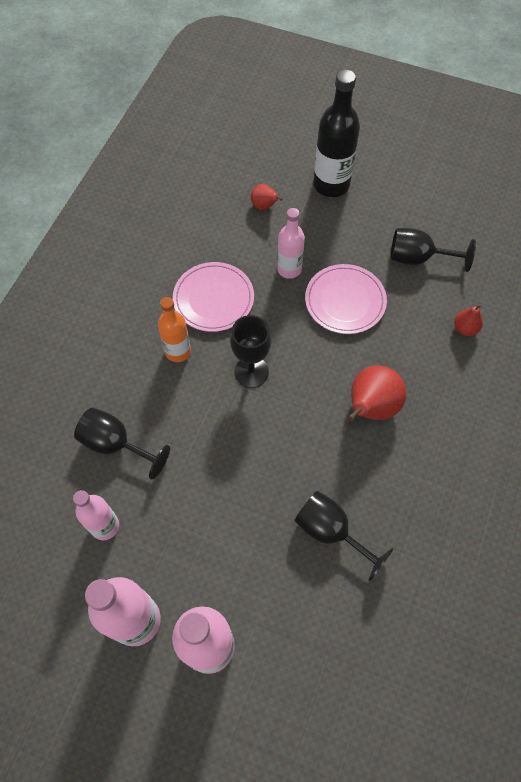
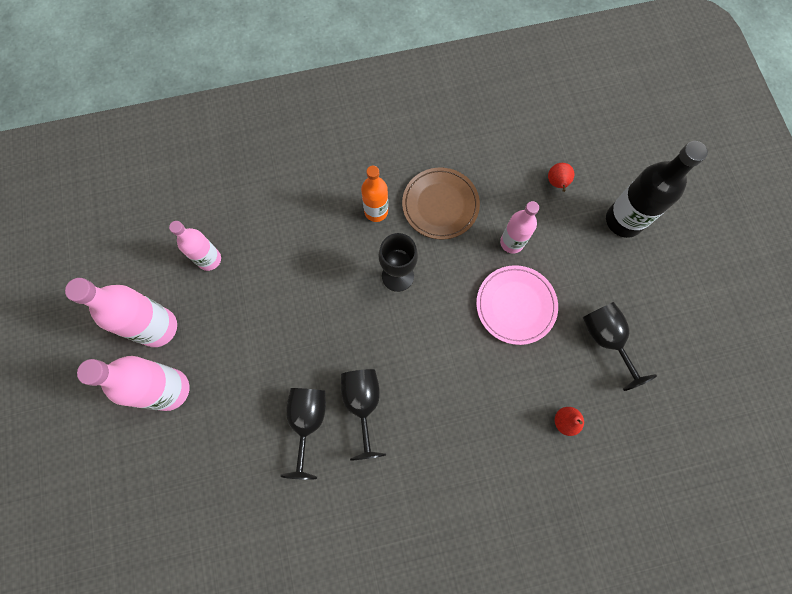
camera: 55 degrees right, 10 degrees up
(115, 444) = (273, 222): black goblet -> black goblet (362, 403)
(213, 299) = (440, 205): pink plate -> brown plate
(371, 407) = (432, 387): red pear -> none

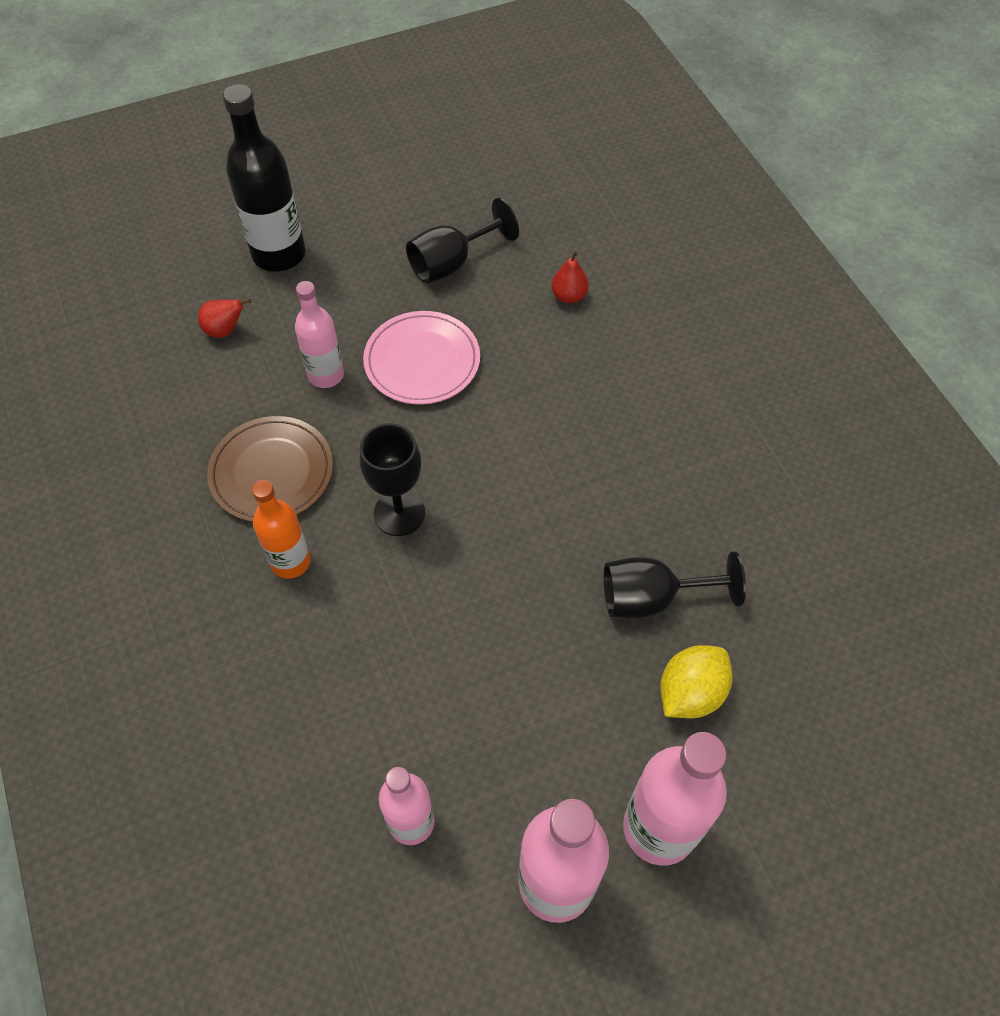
camera: 100 degrees left, 15 degrees down
(241, 429) = (690, 693): none -> yellow lemon
(362, 403) = (606, 528): black goblet -> none

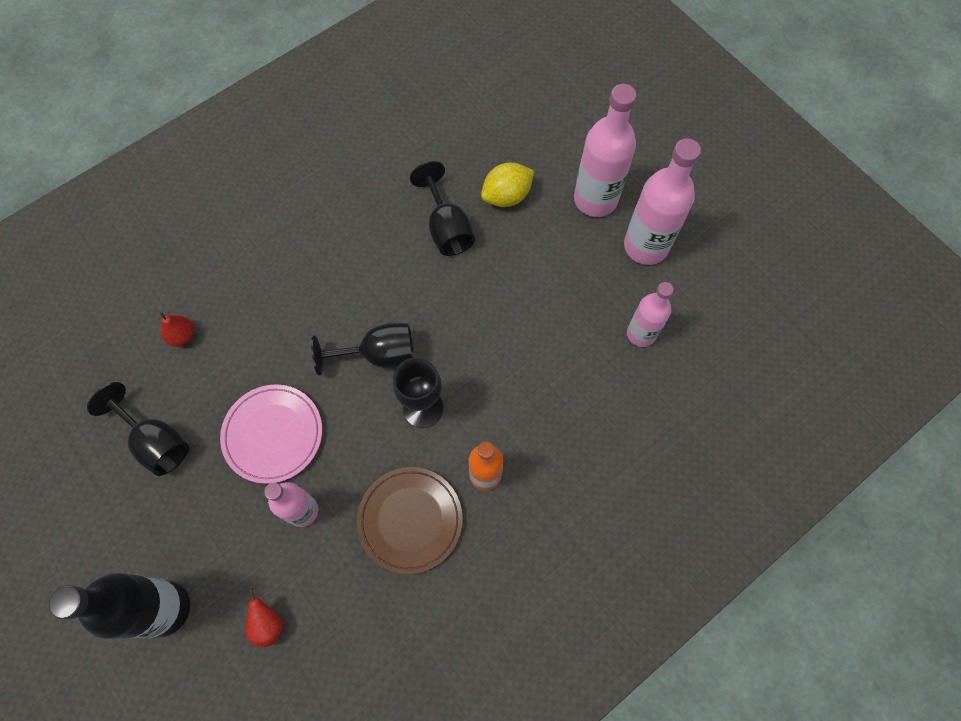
camera: 105 degrees left, 10 degrees up
(486, 480) = (379, 354): none -> black goblet
(690, 693) = (506, 196): yellow lemon -> yellow lemon turned 60 degrees counterclockwise

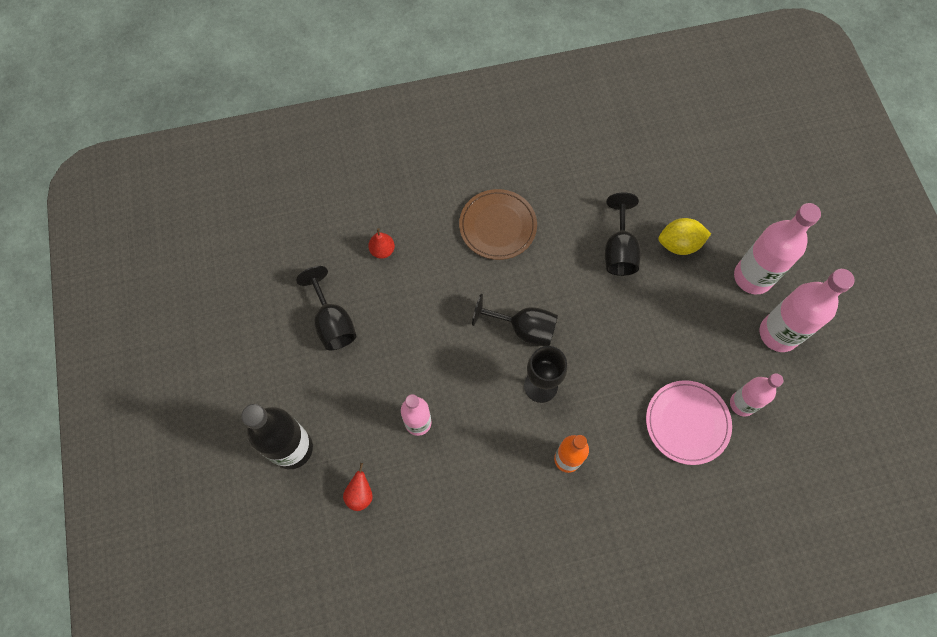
camera: 25 degrees right, 0 degrees up
(273, 434) = (419, 355): pink plate -> pink plate (687, 423)
(410, 520) = (495, 467): brown plate -> brown plate (497, 226)

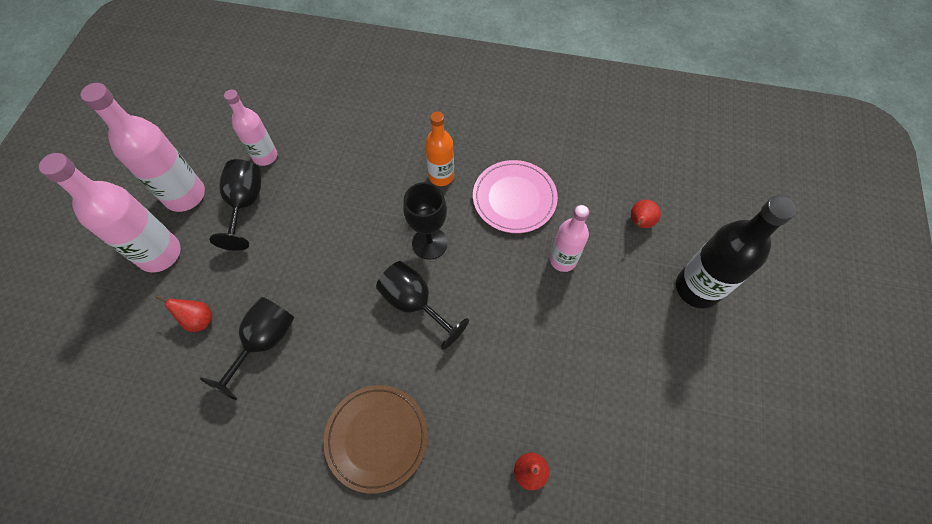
camera: 155 degrees left, 5 degrees down
(333, 323) = (619, 403): black goblet -> black goblet (245, 204)
(679, 244) = (199, 320): yellow lemon -> red pear
(687, 423) = (322, 161): pink plate -> pink plate (514, 198)

